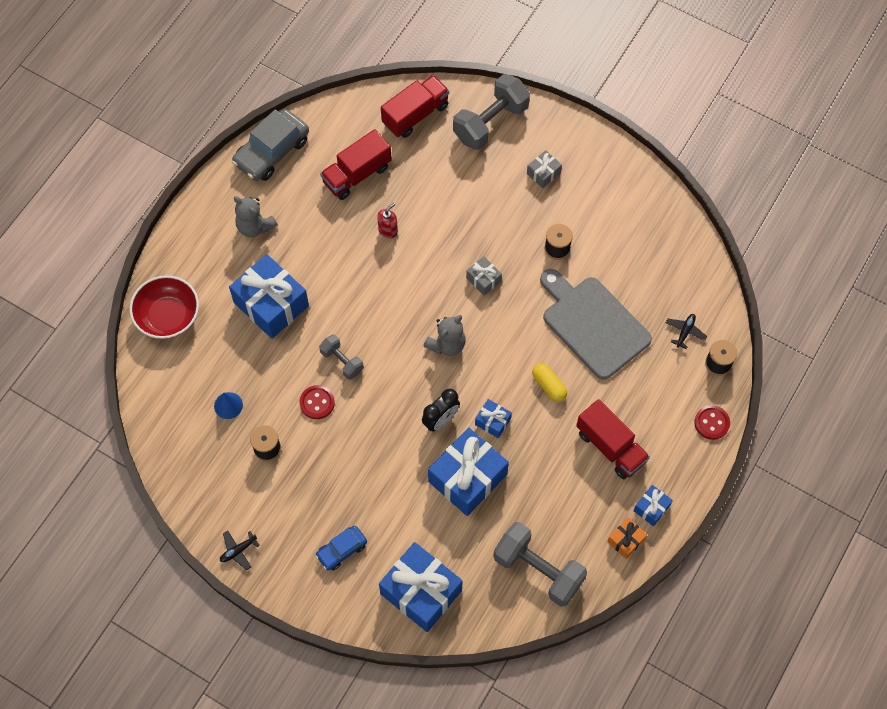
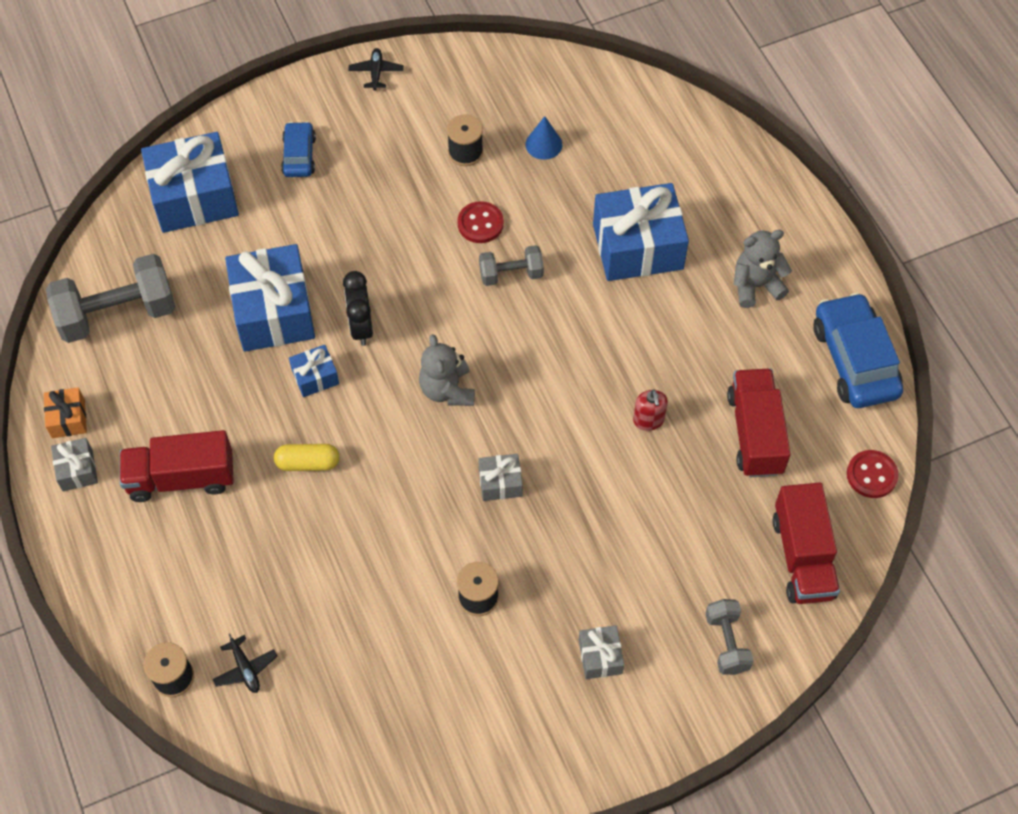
camera: 125 degrees right, 5 degrees down
(168, 316) = (697, 145): red bowl -> none
(272, 152) = (854, 360): grey car -> blue car
(490, 123) = (726, 643): grey dumbbell -> grey dumbbell, size x0.54
(592, 324) = (344, 566): grey cutting board -> none
(651, 508) = (77, 470): blue gift -> grey gift
(711, 423) = (110, 610): red button -> red button (871, 475)

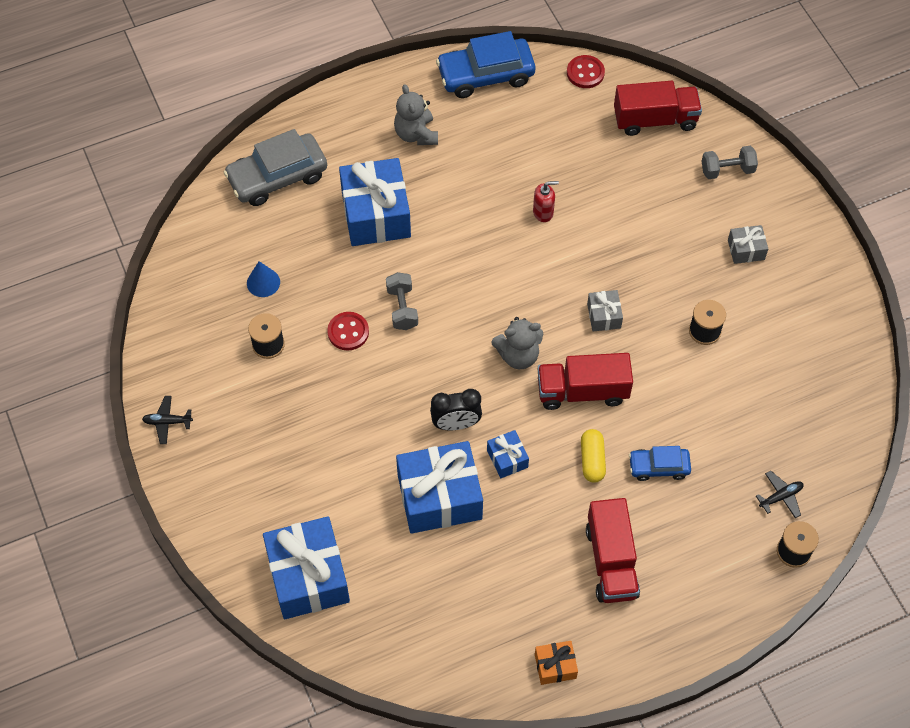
camera: 90 degrees left, 0 degrees up
(77, 470) = (607, 651): grey gift -> none
(118, 314) = (441, 634): grey dumbbell -> none
(299, 155) = (263, 485): blue car -> blue car (658, 467)
(684, 151) = (277, 177): none -> grey car
(755, 433) = (552, 143): red truck -> red truck (582, 391)

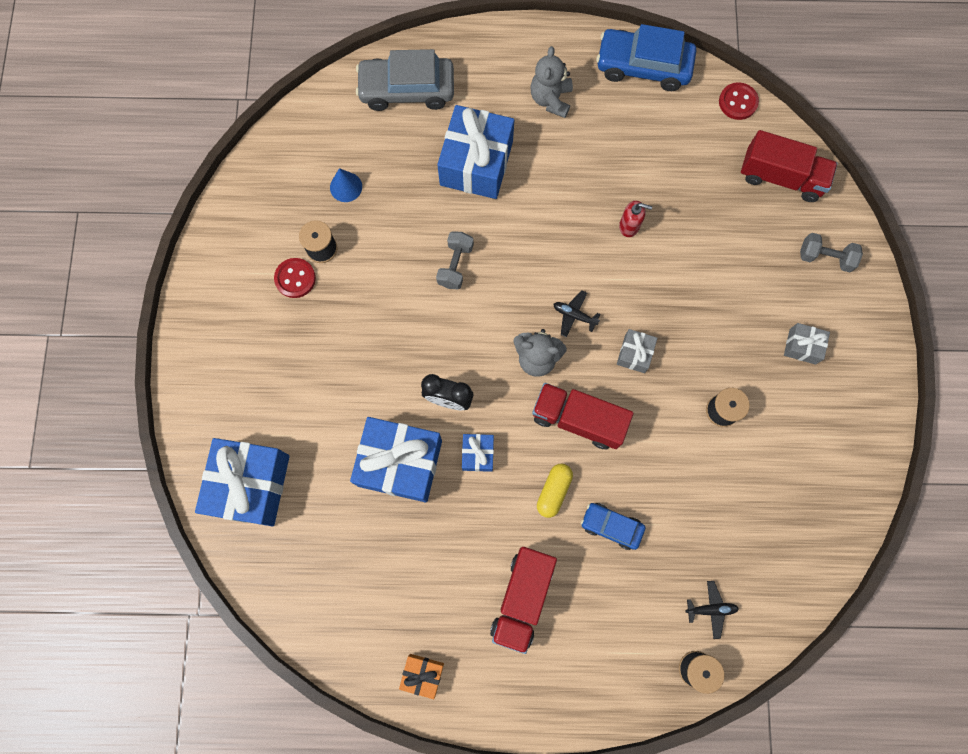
camera: 25 degrees right, 15 degrees up
(167, 422) = (202, 284): black plane -> black plane (574, 315)
(348, 332) = (396, 267): red button -> red button (295, 278)

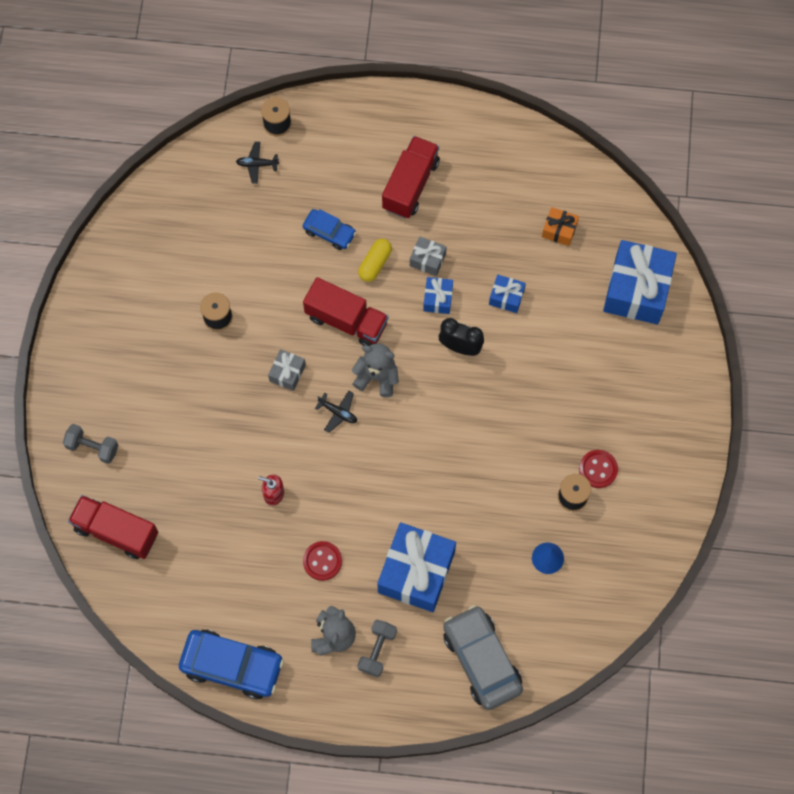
camera: 175 degrees left, 5 degrees down
(400, 463) = (506, 297): blue gift -> blue gift, size x0.47
(407, 90) = (481, 660): grey car -> grey car turned 120 degrees counterclockwise
(422, 674) = (496, 137): orange gift -> orange gift (559, 230)
(455, 265) = (445, 469): grey dumbbell -> grey dumbbell (377, 650)
(738, 102) = (142, 616): red button -> red button (322, 561)
(802, 346) = (133, 367): grey gift -> grey gift (427, 259)

